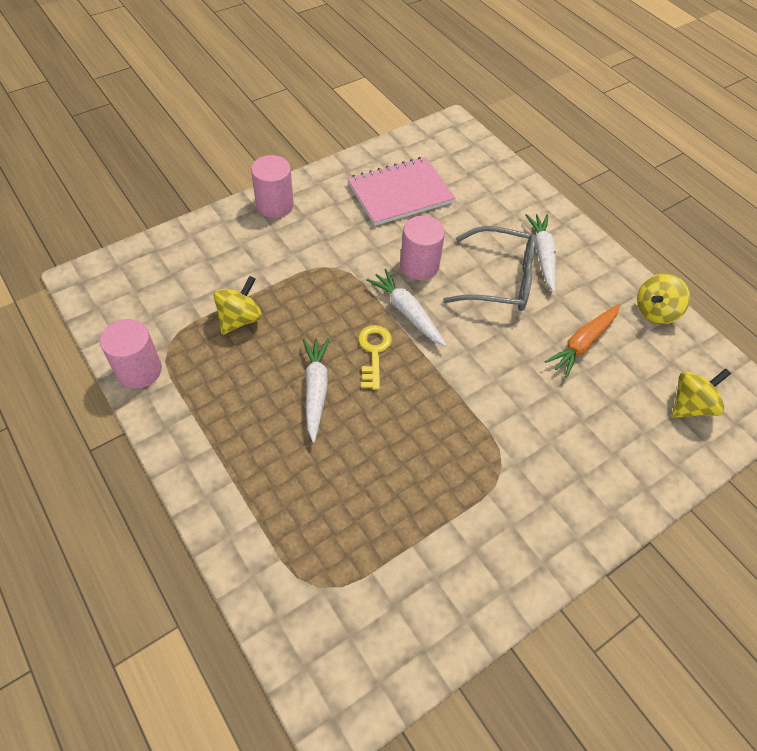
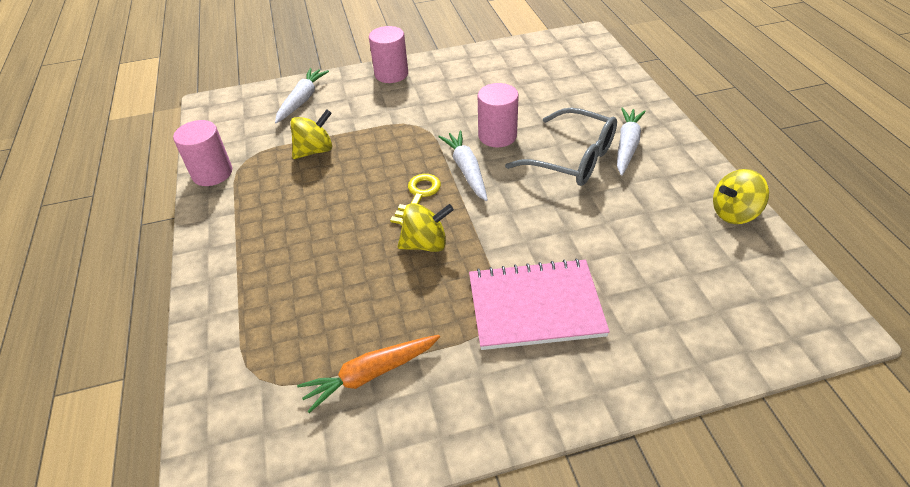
camera: 25 degrees right, 10 degrees down
(316, 390) = (349, 216): white carrot -> white carrot (302, 100)
(400, 193) = (508, 79): pink notebook -> pink notebook (535, 306)
(582, 343) = (636, 227): orange carrot -> orange carrot (370, 374)
(690, 405) = (740, 309): yellow spinning top -> yellow spinning top (426, 244)

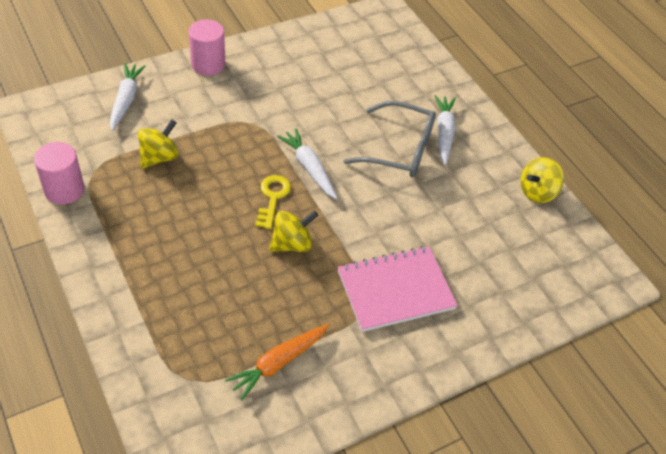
camera: 20 degrees left, 5 degrees up
(497, 136) = (328, 130): pink cylinder -> none

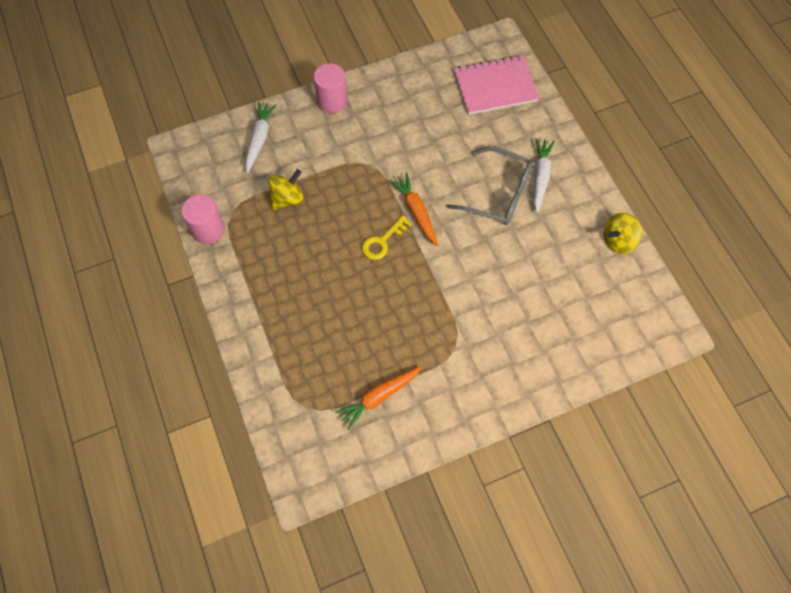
camera: 10 degrees right, 15 degrees up
(272, 198) = (382, 241): yellow key -> yellow key turned 150 degrees counterclockwise
(292, 244) = (397, 287): yellow spinning top -> none
(309, 168) = (416, 212): white carrot -> orange carrot
(395, 290) = (481, 334): pink notebook -> pink notebook (495, 87)

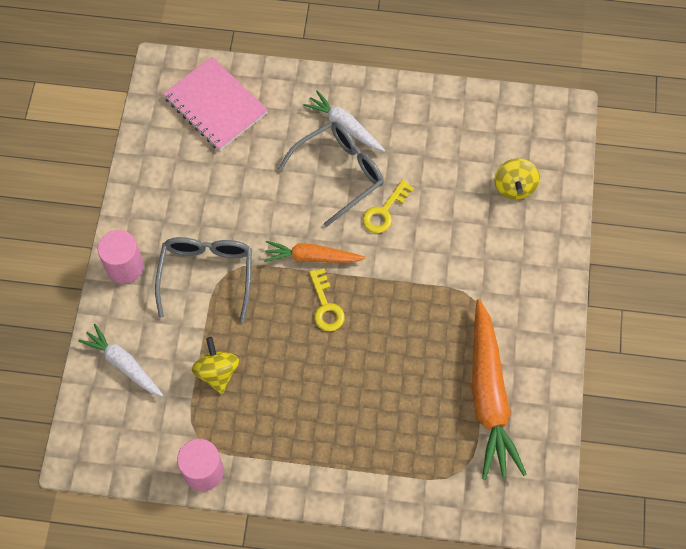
camera: 60 degrees left, 0 degrees up
(358, 152) = (207, 274): none -> grey glasses
(379, 397) = (489, 396): orange carrot -> orange carrot, size x1.75
(487, 241) = (384, 211): none -> yellow key
(495, 87) = (215, 105): pink notebook -> pink notebook turned 60 degrees counterclockwise
(618, 240) = (452, 102): yellow spinning top -> yellow spinning top (514, 187)

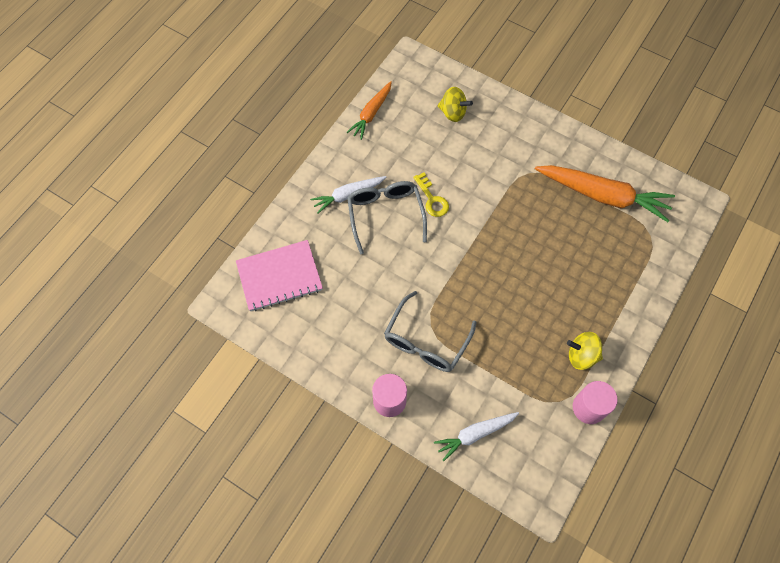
camera: 65 degrees left, 0 degrees up
(207, 274) = (426, 341): grey glasses -> grey glasses turned 90 degrees counterclockwise
(217, 372) = (511, 366): yellow spinning top -> yellow spinning top (581, 355)
(312, 257) = (446, 262): orange carrot -> orange carrot (371, 114)
(326, 306) = (490, 269): yellow key -> none

